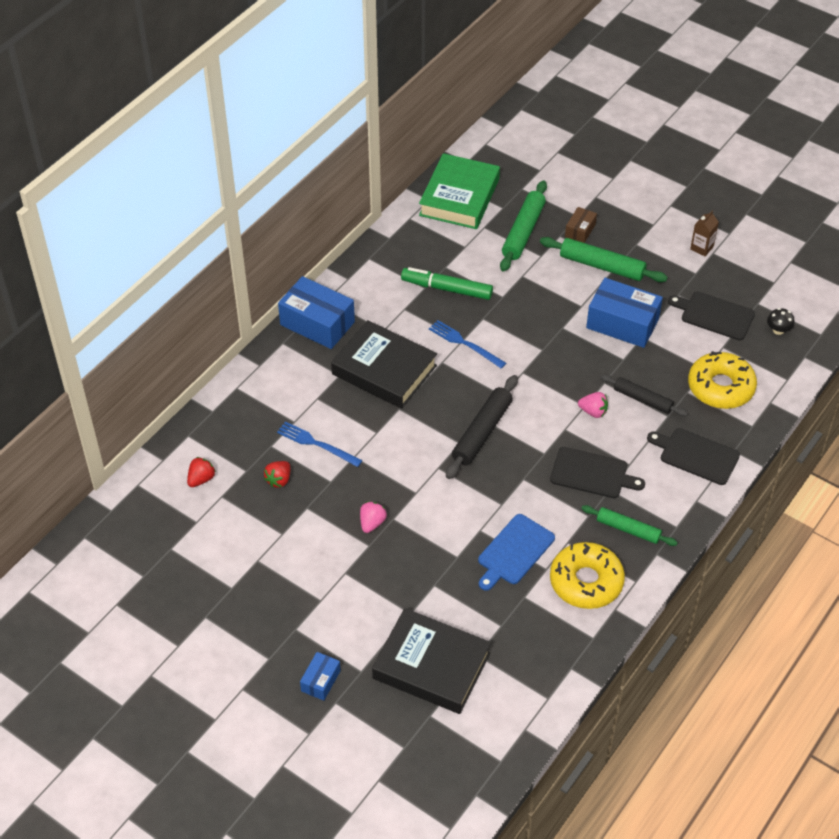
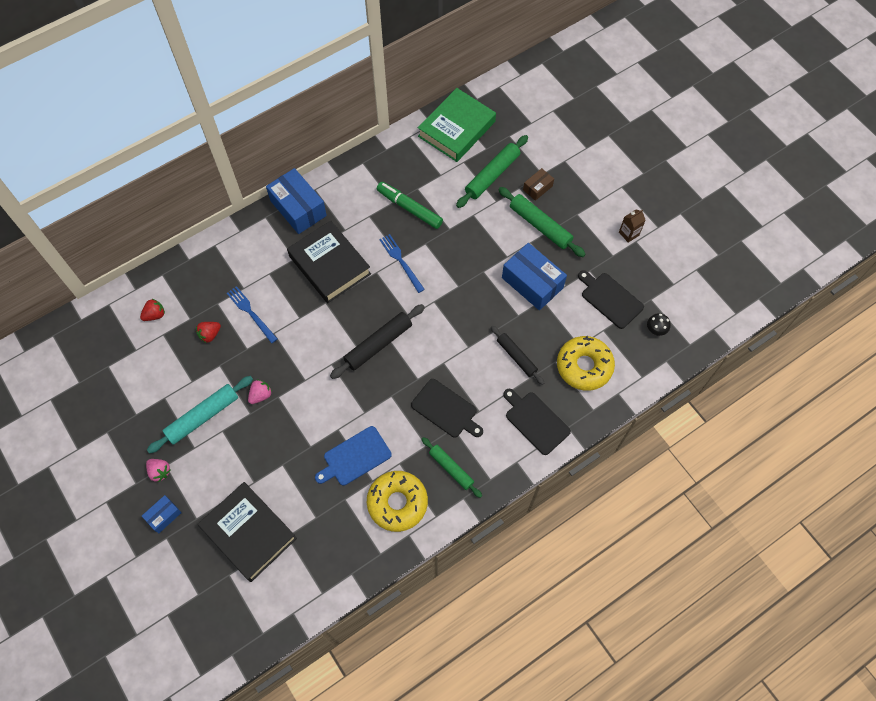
camera: 20 degrees right, 15 degrees up
(314, 566) = (203, 417): none -> turquoise rolling pin
(593, 412) = (472, 355): pink strawberry -> pink strawberry (160, 471)

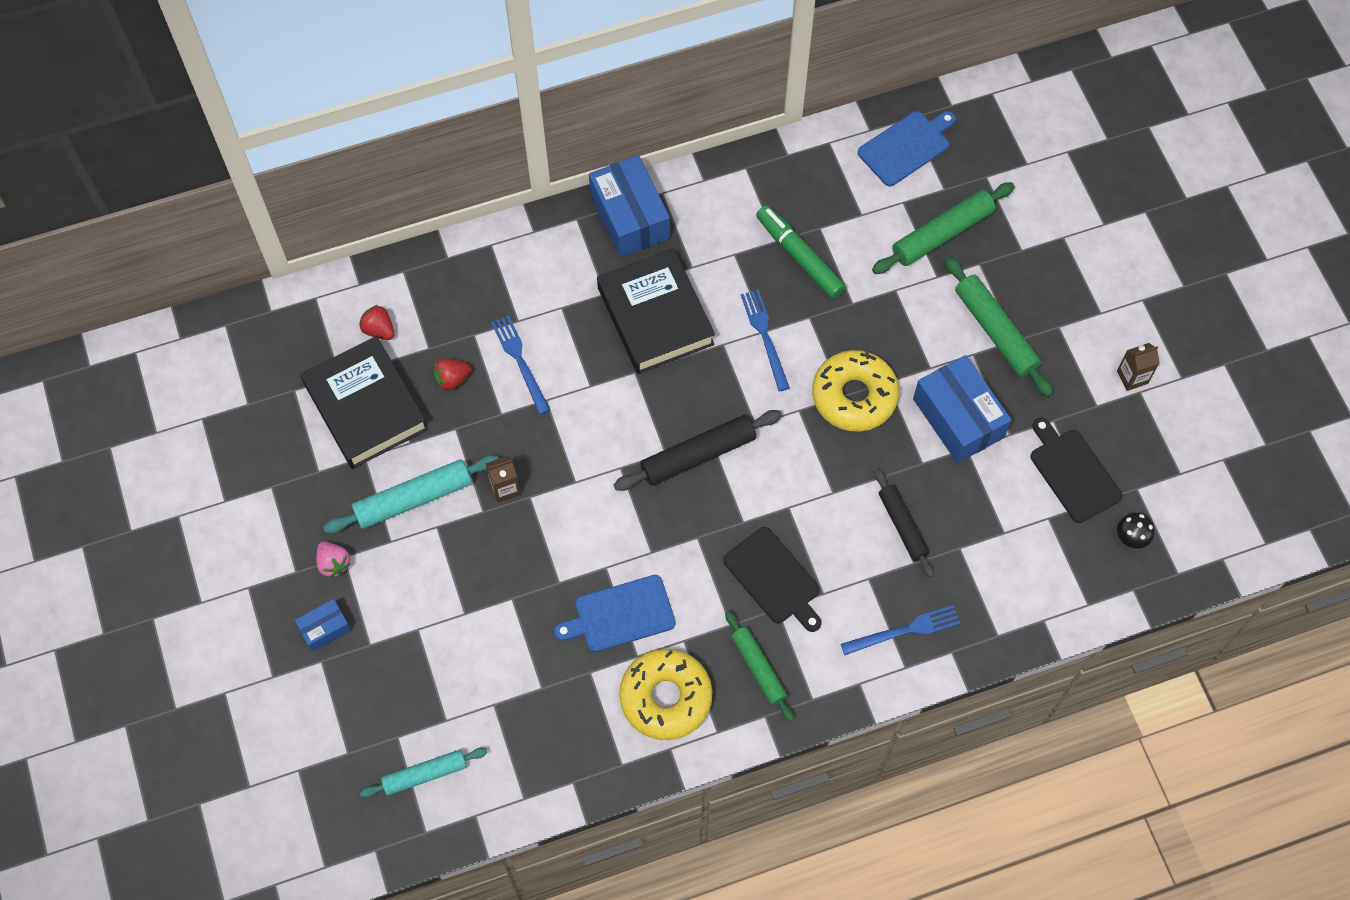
camera: 15 degrees right, 0 degrees up
(155, 315) = (379, 330): red strawberry -> red strawberry turned 120 degrees counterclockwise
(249, 533) = (440, 685): black book -> black book (366, 407)
(253, 595) = (425, 774): none -> turquoise rolling pin
(261, 395) = (505, 488): pink strawberry -> brown carton
(456, 129) = (906, 147): green book -> blue cutting board
(535, 421) = (904, 630): black cutting board -> blue fork
(537, 188) = (1008, 270): brown box -> none
(584, 366) = (1002, 566): yellow donut -> yellow donut (854, 396)

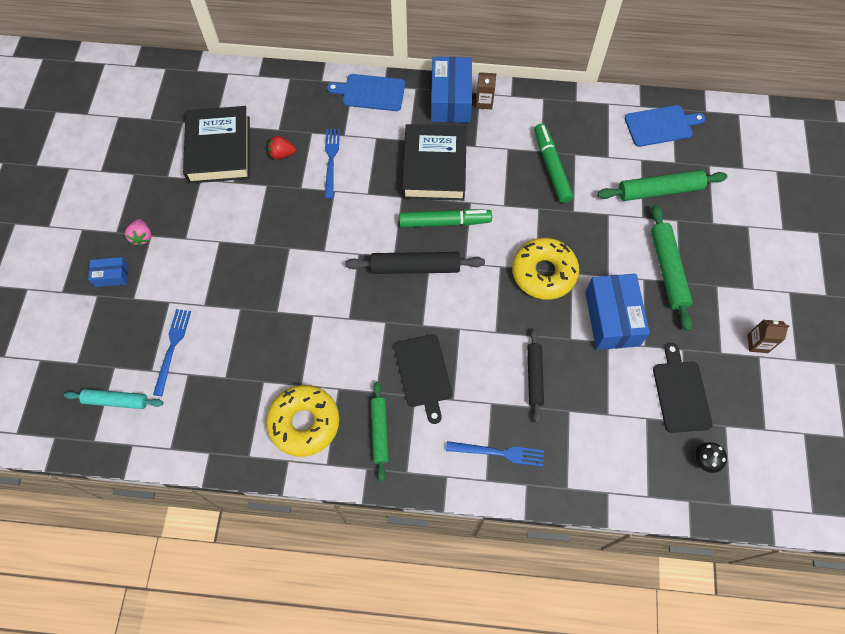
camera: 25 degrees right, 0 degrees up
(379, 330) = (254, 107): red strawberry -> none
(413, 499) = (215, 218): turquoise rolling pin -> none
(505, 488) = (276, 235): brown carton -> brown carton (484, 102)
(621, 615) = (305, 352): blue cutting board -> blue cutting board (371, 93)
(705, 383) = (444, 222): none -> green marker
(765, 336) = (501, 209): blue fork -> blue fork (172, 348)

